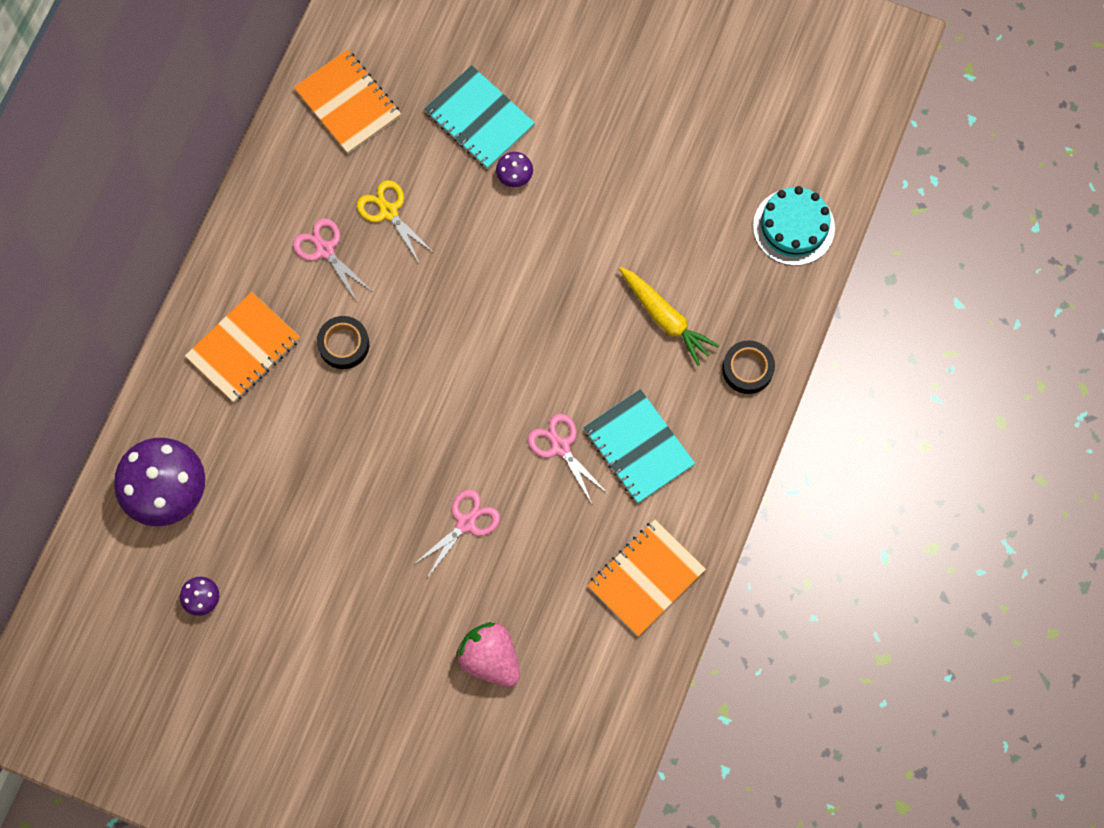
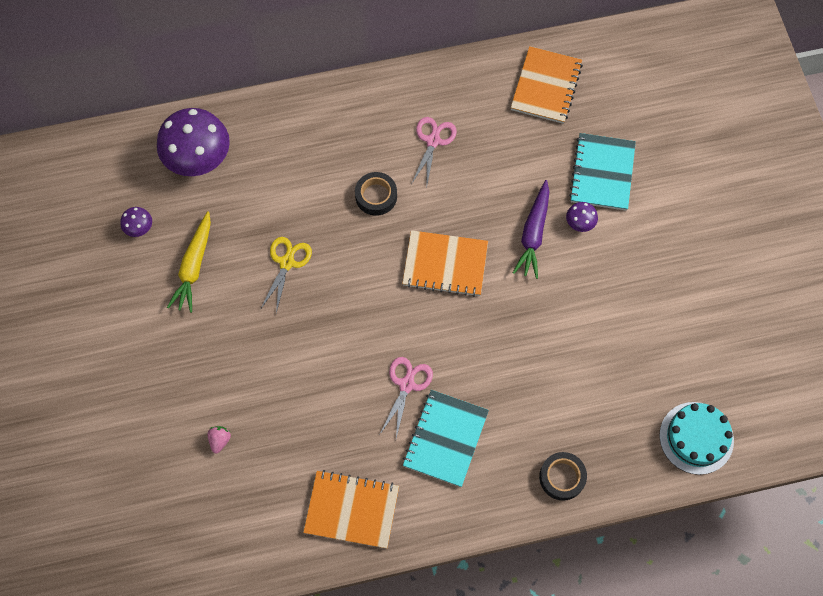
camera: 55 degrees right, 5 degrees down
(243, 348) = (327, 138): orange notebook -> orange notebook (445, 264)
(388, 211) = (490, 161): yellow scissors -> yellow scissors (287, 262)
(466, 523) = (306, 358): pink scissors -> none
(490, 658) = (220, 440): pink strawberry -> pink strawberry, size x0.46
(494, 226) = (533, 234): none -> purple carrot
(665, 318) = (555, 393): yellow carrot -> yellow carrot (194, 267)

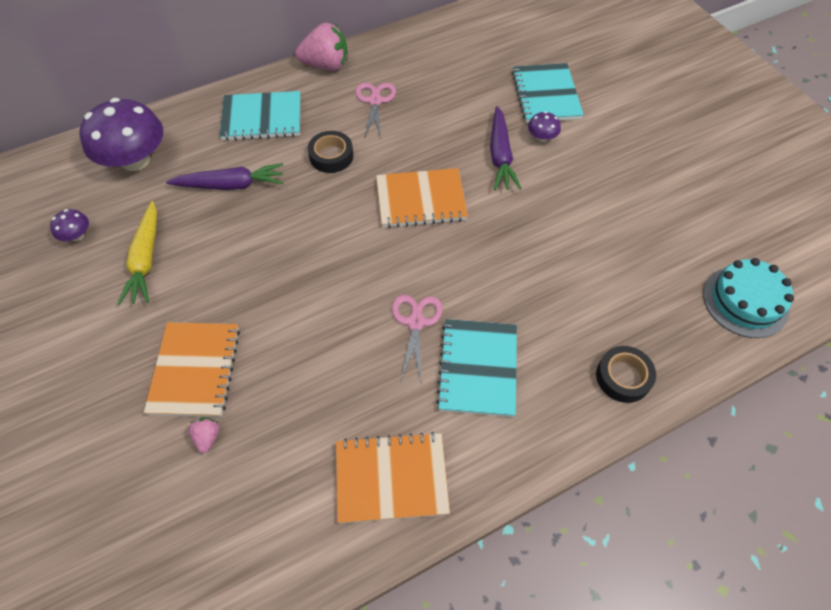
camera: 15 degrees left, 10 degrees down
(279, 206) = (231, 185): none -> purple carrot
(287, 262) = (250, 233): yellow scissors -> none
(321, 136) = (262, 118): none -> turquoise notebook
(396, 84) = (326, 65): none -> pink strawberry
(546, 86) = (467, 42): orange notebook -> orange notebook (195, 370)

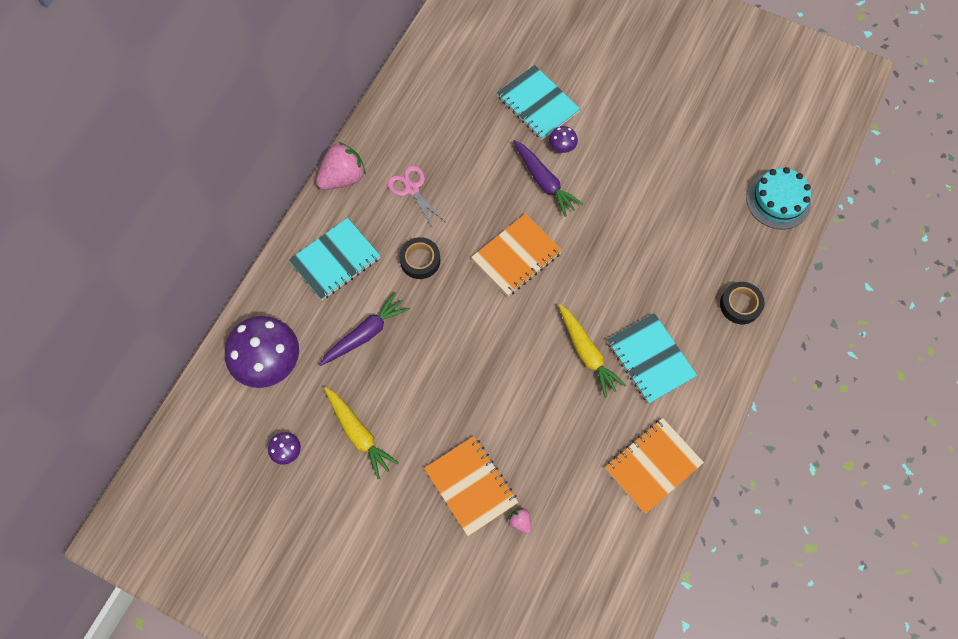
camera: 35 degrees left, 10 degrees up
(416, 322) = (587, 353): pink scissors -> yellow carrot

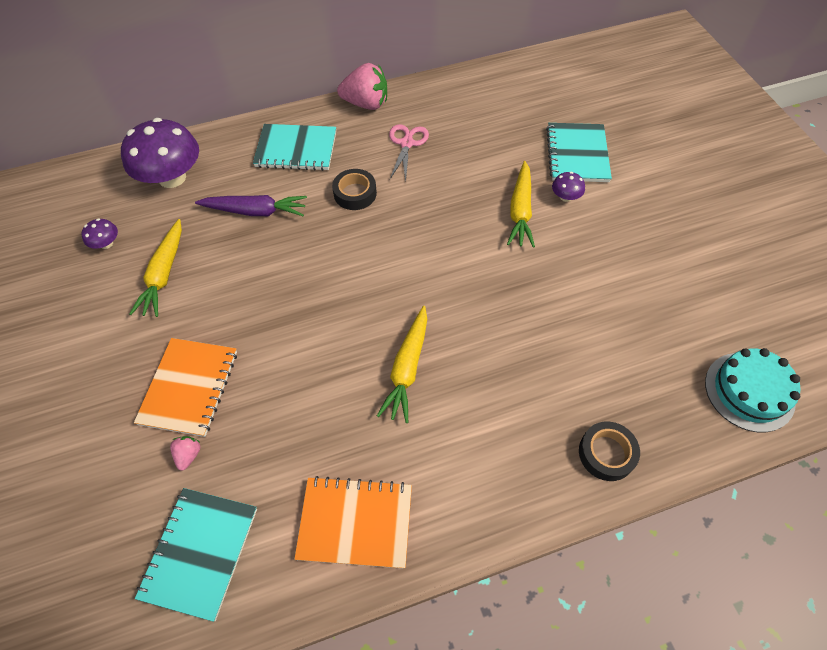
camera: 45 degrees right, 10 degrees down
(516, 256) = (434, 246): orange notebook -> none
(544, 182) = (520, 211): purple carrot -> yellow carrot
(650, 359) = (460, 424): turquoise notebook -> turquoise notebook (200, 552)

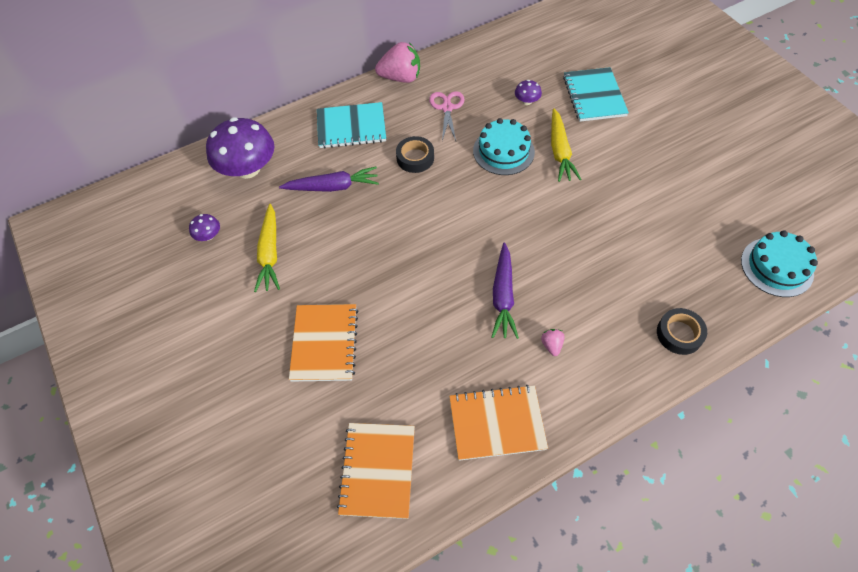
camera: 10 degrees left, 0 degrees up
(189, 455) = (342, 397): pink strawberry -> pink strawberry (551, 345)
(200, 552) = (378, 470): turquoise notebook -> orange notebook
(407, 369) = (503, 296): yellow carrot -> purple carrot
(456, 201) = (503, 151): none -> turquoise cake
(565, 197) = (594, 134): purple mushroom -> purple mushroom (526, 101)

